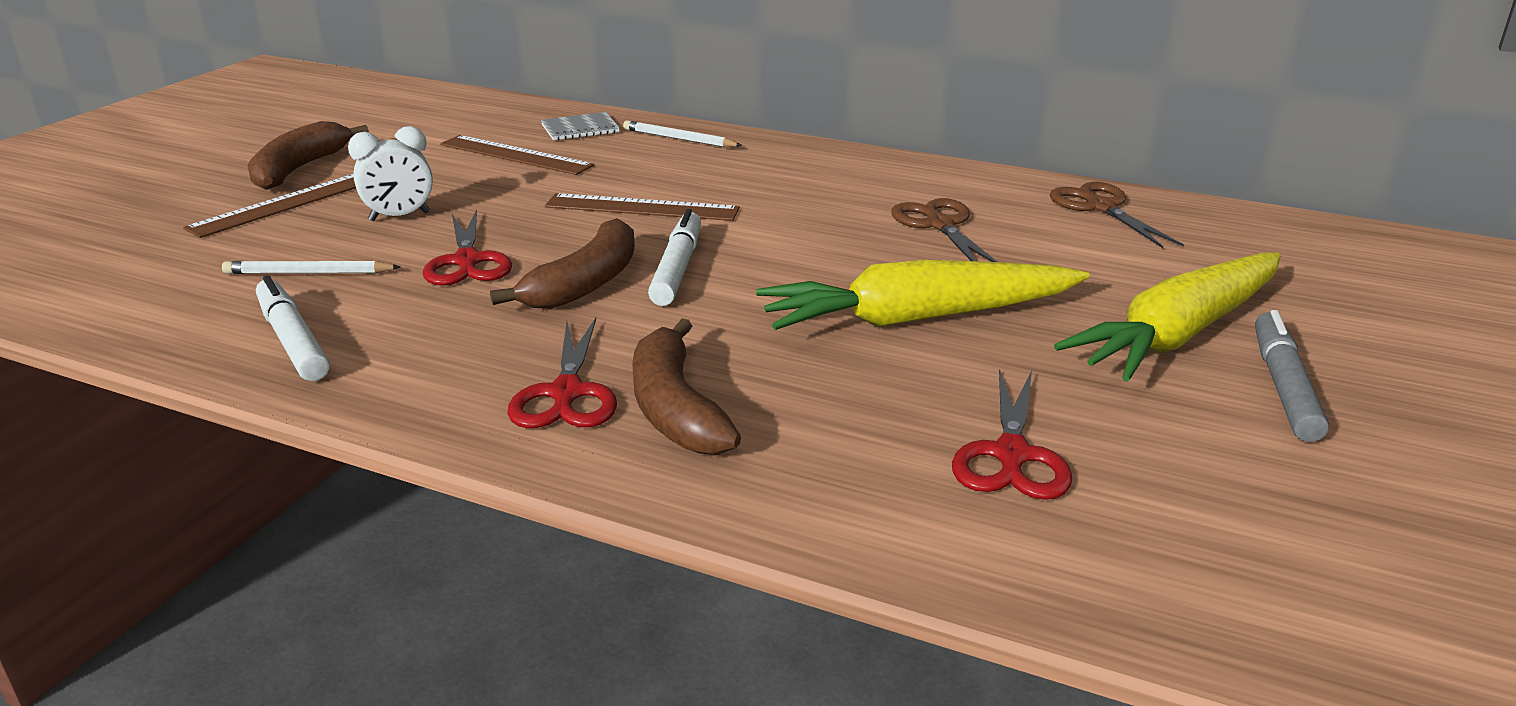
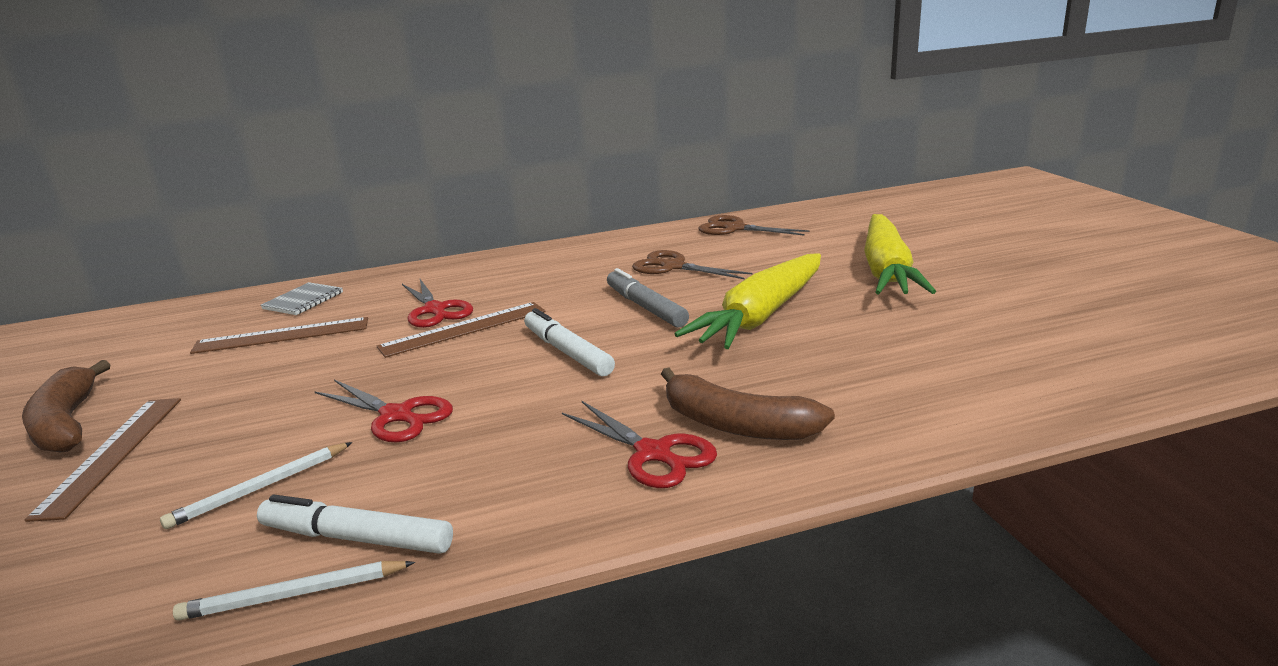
camera: 40 degrees left, 5 degrees down
(400, 216) = (263, 414): white clock -> none
(585, 283) = (522, 388): brown banana -> none
(679, 139) = (401, 280): white pencil -> white pencil (294, 594)
(1011, 455) = (936, 356): red scissors -> red scissors (435, 310)
(1283, 387) = (968, 273): grey marker -> grey marker (645, 307)

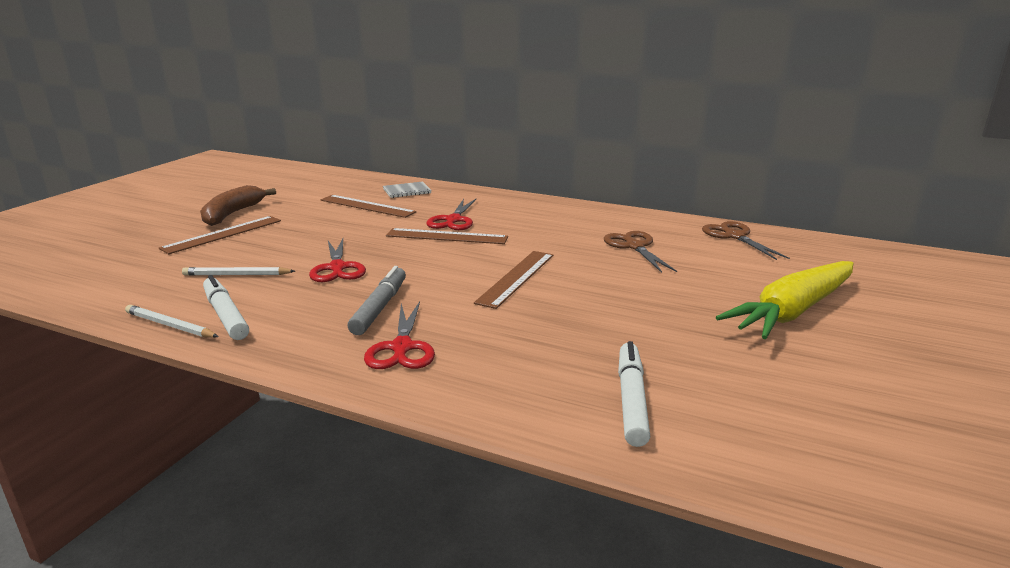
camera: 40 degrees right, 0 degrees up
(567, 352) = (470, 272): white marker -> white marker (631, 400)
(625, 337) = (516, 278): none -> brown ruler
(645, 307) = (564, 265): grey marker -> grey marker (380, 307)
(736, 425) = (472, 357): brown banana -> none
(761, 316) = (625, 302): yellow carrot -> none

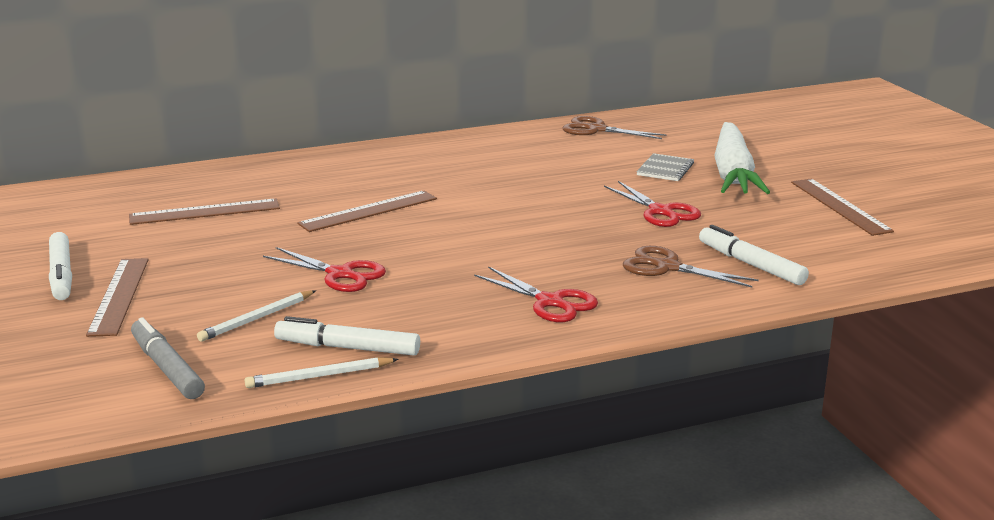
camera: 45 degrees left, 0 degrees up
(232, 214) = (61, 275): brown banana -> white marker
(380, 307) = (462, 286): grey marker -> grey marker (167, 368)
(407, 191) = (206, 182): grey notebook -> grey notebook (665, 169)
(453, 220) = (335, 194): red scissors -> red scissors (660, 211)
(516, 278) = (512, 222): brown ruler -> brown ruler (840, 206)
(634, 246) = (544, 164): brown scissors -> brown scissors (667, 267)
(793, 311) = (733, 173): yellow carrot -> white carrot

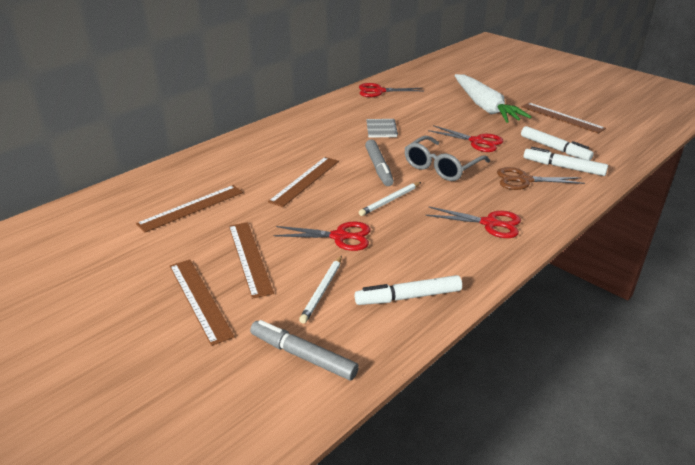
camera: 25 degrees left, 10 degrees up
(61, 275) = (134, 292): white marker -> white marker (554, 148)
(214, 271) = (250, 258): none -> brown ruler
(319, 376) = (416, 327): white pencil -> white pencil (390, 200)
(480, 215) = (378, 168): none -> grey marker
(568, 230) = (441, 167): none -> grey glasses
(597, 130) = (379, 91): brown scissors -> red scissors
(665, 169) = (446, 111): grey notebook -> grey notebook (381, 129)

